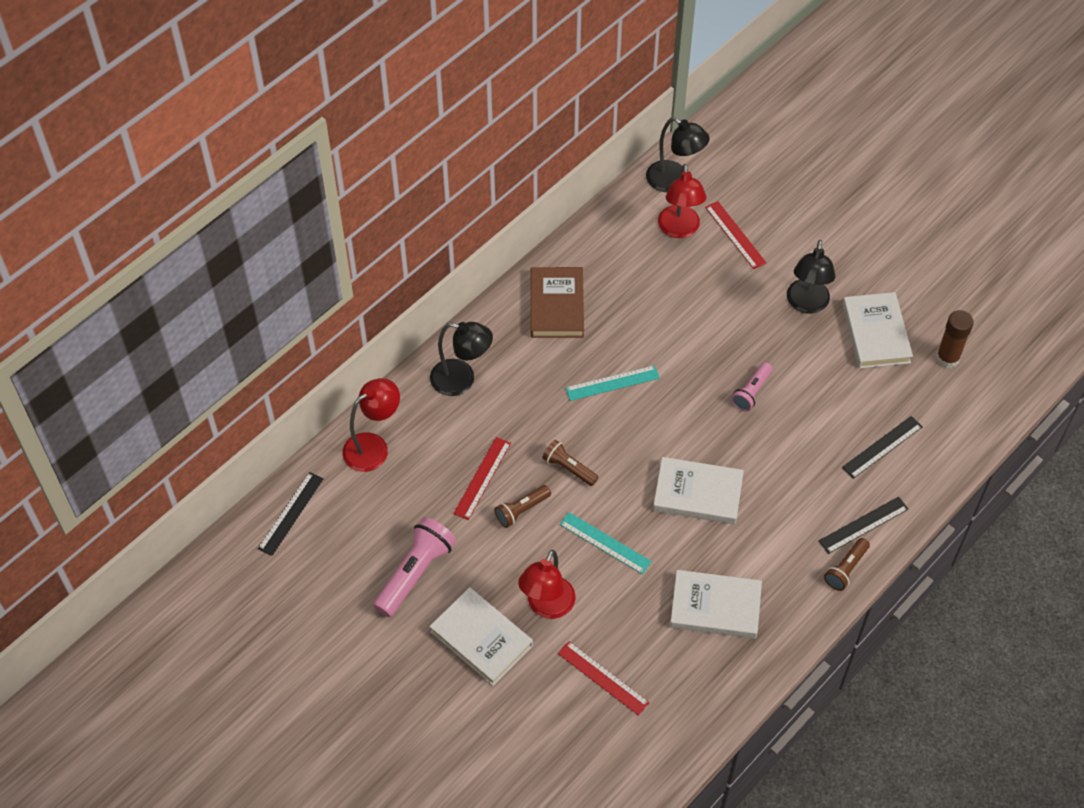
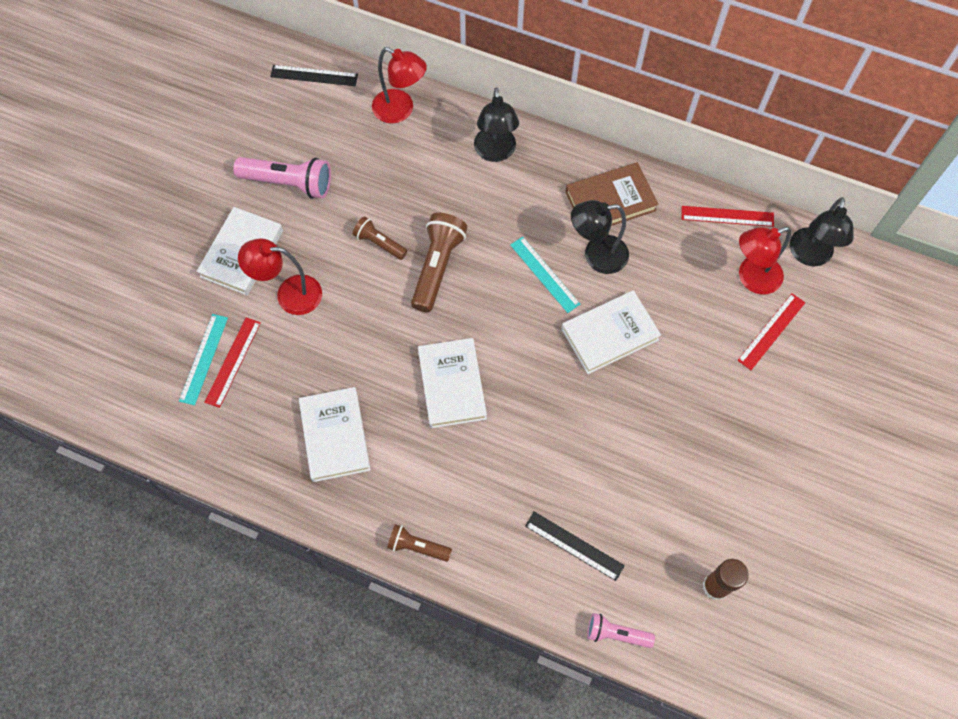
camera: 70 degrees right, 10 degrees up
(482, 478) = (400, 201): red ruler -> red ruler (727, 216)
(568, 468) = (437, 267): brown flashlight -> brown flashlight, size x1.72
(605, 543) = (370, 321): turquoise ruler -> turquoise ruler (204, 359)
(751, 392) = (587, 400): pink flashlight -> pink flashlight (616, 634)
(806, 304) = (718, 423): black lamp -> black lamp (596, 256)
(863, 525) = (474, 550): black ruler -> none
(876, 333) = (713, 503): white book -> white book (610, 334)

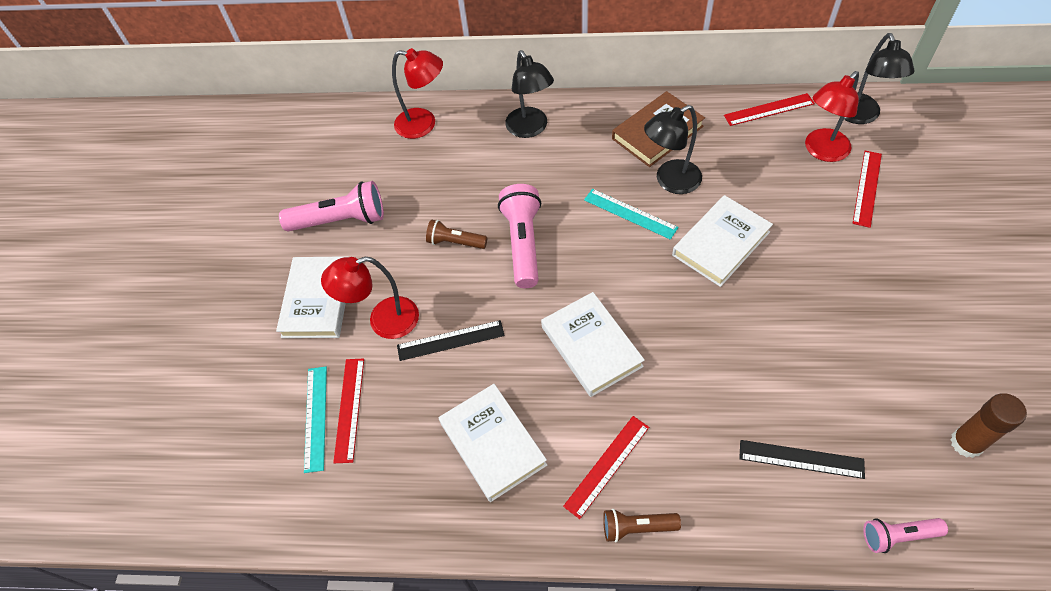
camera: 15 degrees left, 10 degrees down
(314, 76) = (328, 123): black ruler -> black ruler (450, 340)
(417, 489) = (607, 465): none -> red ruler
(437, 267) = (523, 243): brown flashlight -> pink flashlight

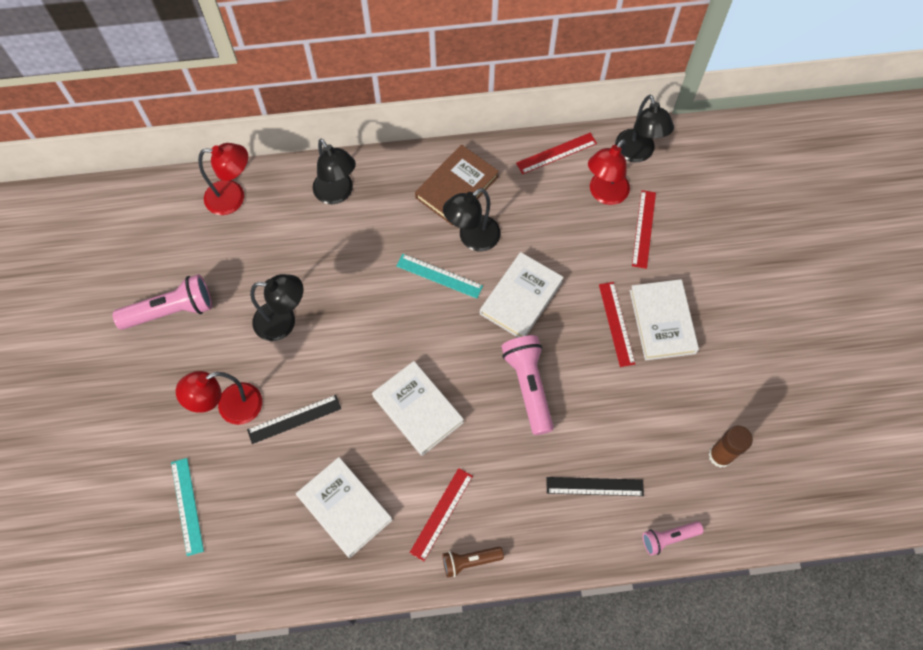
camera: 15 degrees left, 10 degrees up
(317, 300) = (165, 394): white book -> white book (662, 321)
(349, 409) = (215, 494): red ruler -> red ruler (616, 324)
(455, 242) = (283, 322): brown flashlight -> black lamp
(523, 243) = (346, 316): pink flashlight -> pink flashlight (528, 386)

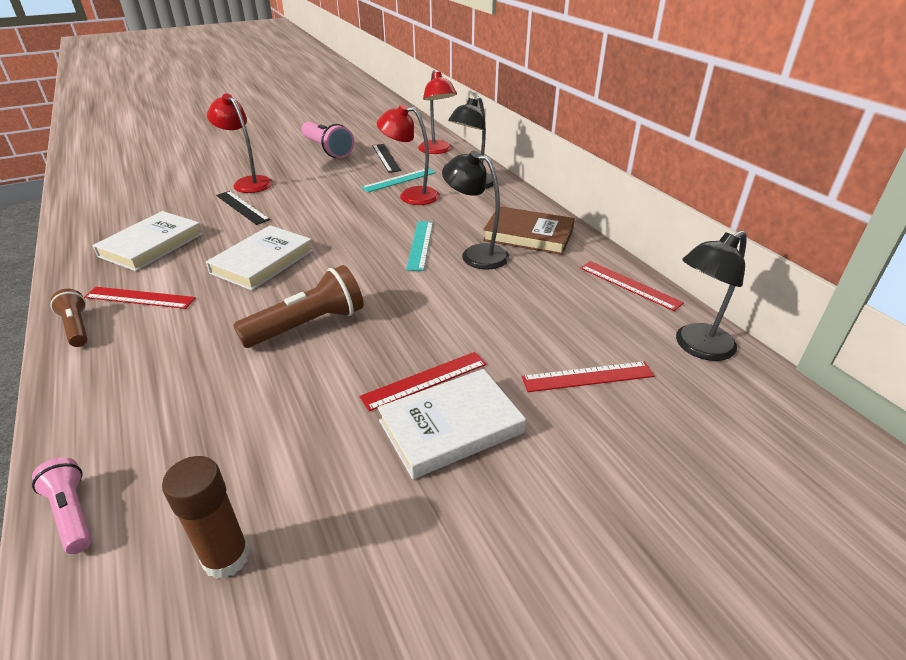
camera: 70 degrees right, 30 degrees down
(187, 506) = (159, 183): turquoise ruler -> turquoise ruler (399, 180)
(283, 322) = (335, 187): black lamp -> none
(521, 298) = (422, 297): white book -> none
(528, 386) = (308, 325): pink flashlight -> brown flashlight
(594, 486) = (169, 409): black ruler -> black ruler (386, 158)
(604, 194) = (609, 331): red lamp -> red lamp (411, 195)

